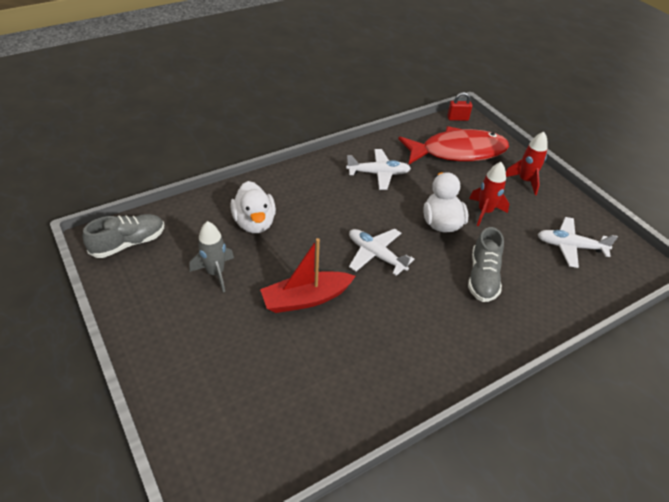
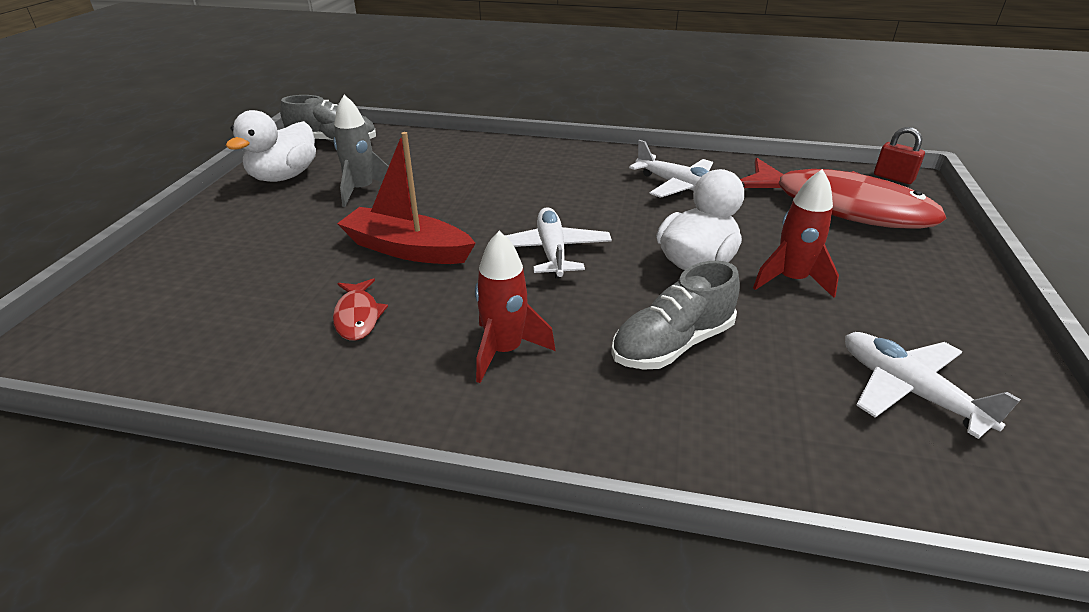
camera: 45 degrees right, 10 degrees down
(254, 223) = (464, 171): white duck -> white duck (284, 176)
(344, 355) = (358, 316): none -> red fish
(525, 181) = (927, 278): red rocket -> red rocket (505, 351)

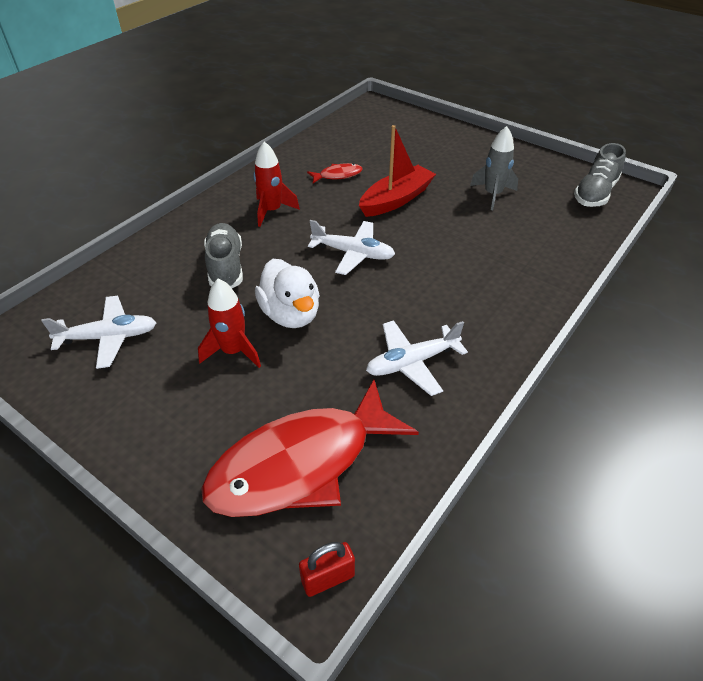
camera: 115 degrees right, 10 degrees up
(284, 176) = (532, 168): white duck -> none
(358, 316) = (338, 175): red fish -> red fish turned 150 degrees clockwise

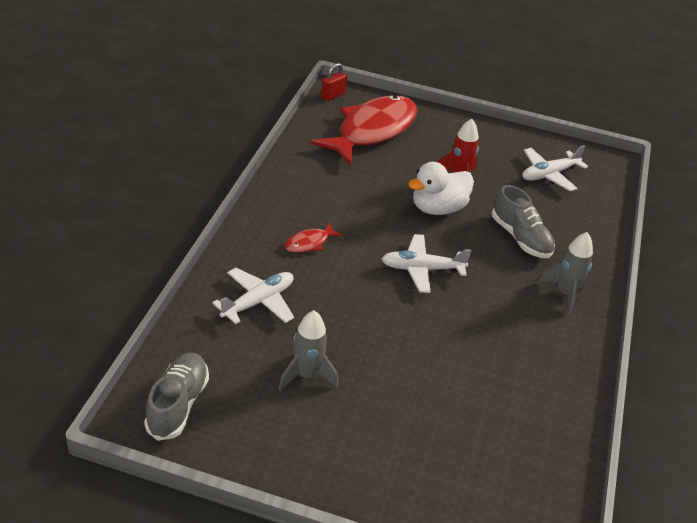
camera: 155 degrees right, 5 degrees down
(233, 214) = (565, 293): none -> grey rocket
(272, 211) = (531, 304): red rocket -> none
(291, 314) = (437, 208): white duck -> white duck turned 75 degrees counterclockwise
(338, 175) = (501, 371): red fish -> red fish (309, 243)
(396, 199) = (414, 345): red boat -> none
(411, 362) = (330, 189): white plane -> white plane (258, 302)

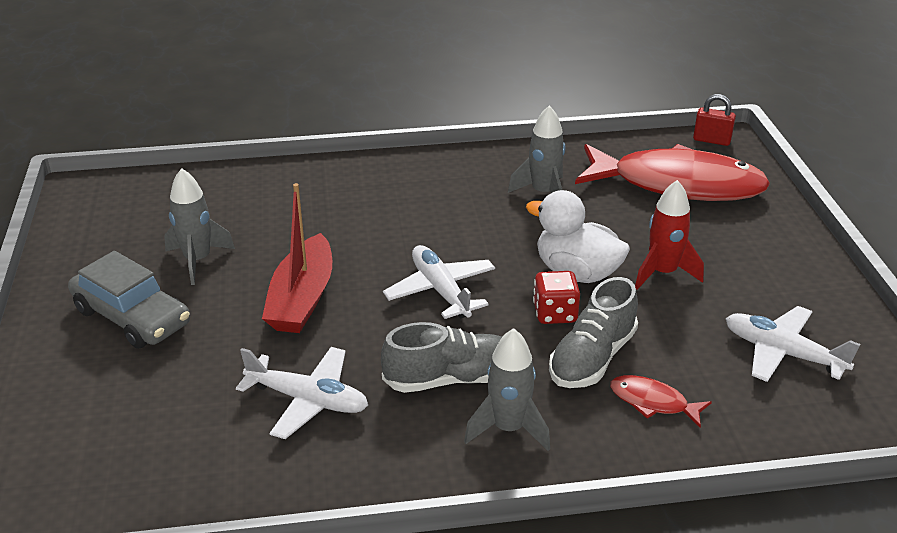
camera: 70 degrees right, 5 degrees down
(178, 404) = (114, 203): grey shoe -> grey shoe (451, 379)
(258, 302) = (288, 201): white plane -> white plane (308, 400)
(309, 243) = (411, 203): red fish -> red fish (653, 402)
(341, 183) = (543, 193): none -> grey rocket
(359, 432) = (132, 317): none -> grey car
(391, 335) = (302, 299): none -> red boat
(472, 234) = (555, 314): none -> red dice

